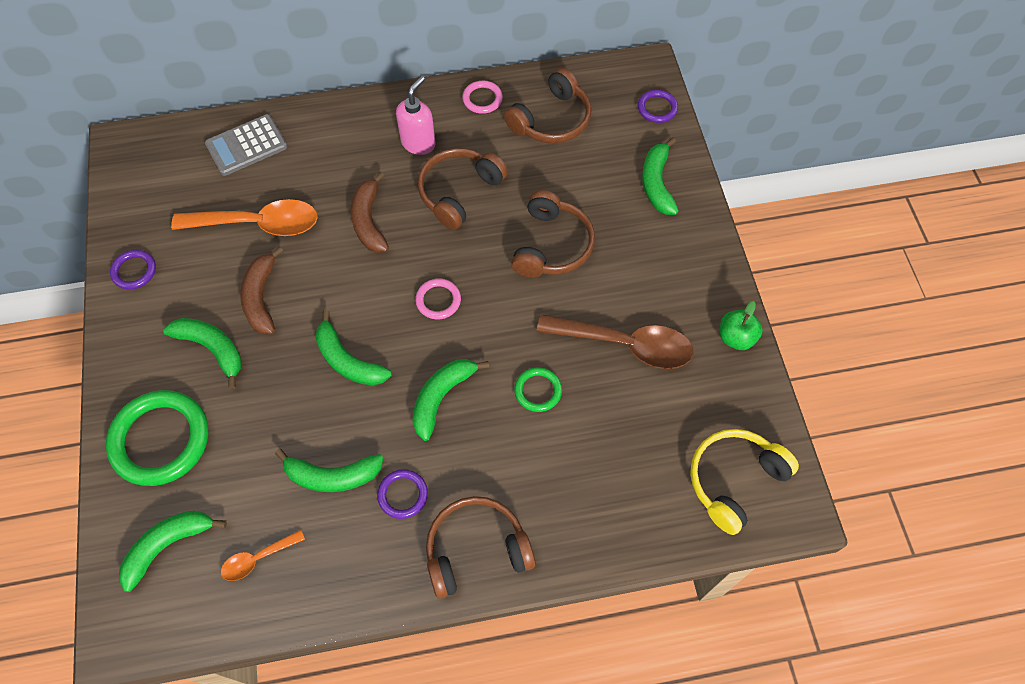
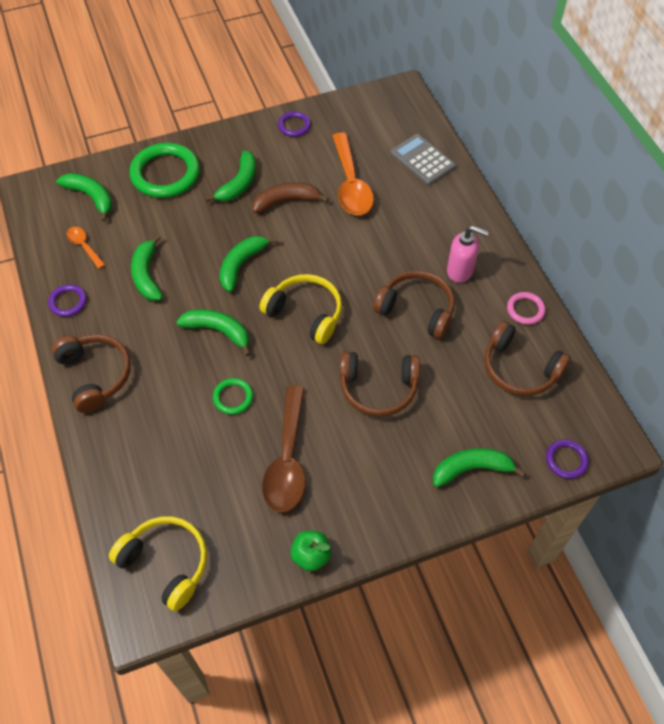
camera: 80 degrees right, 5 degrees down
(369, 221) = (371, 252): brown banana -> none
(403, 495) = (135, 320): purple ring -> purple ring (68, 302)
(438, 300) = (305, 313): pink ring -> yellow headphones

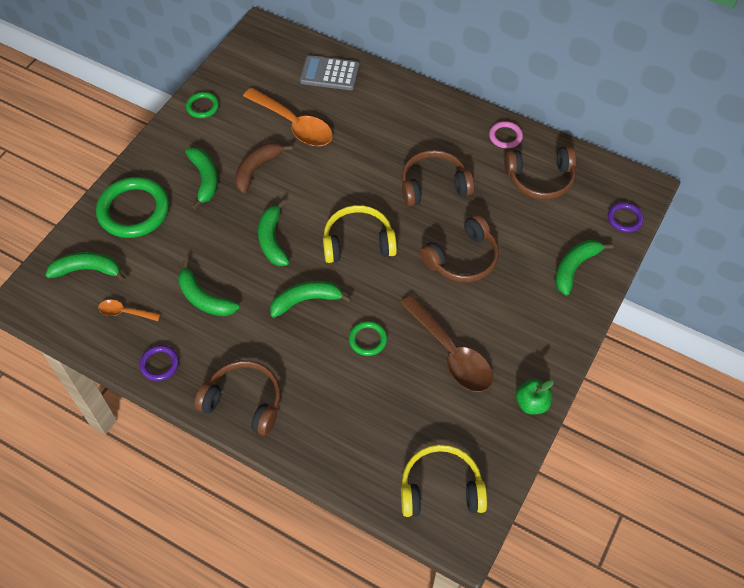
camera: 40 degrees left, 0 degrees up
(294, 126) = (202, 107): purple ring -> green ring
(460, 271) = (436, 138): pink soap dispenser -> none

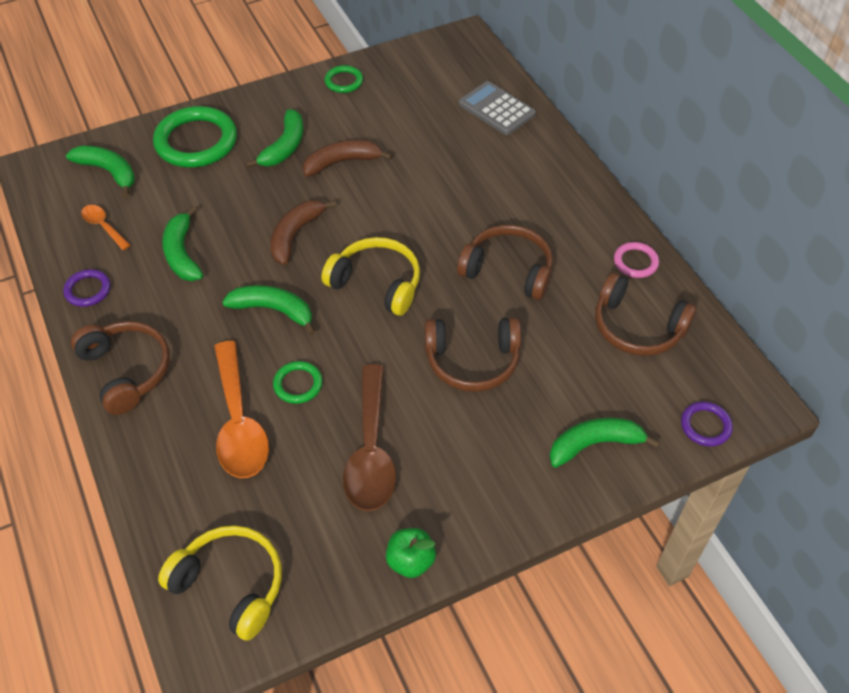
camera: 35 degrees right, 5 degrees down
(272, 240) = (295, 235): green banana -> brown banana
(294, 125) = (416, 139): orange spoon -> orange spoon (239, 422)

